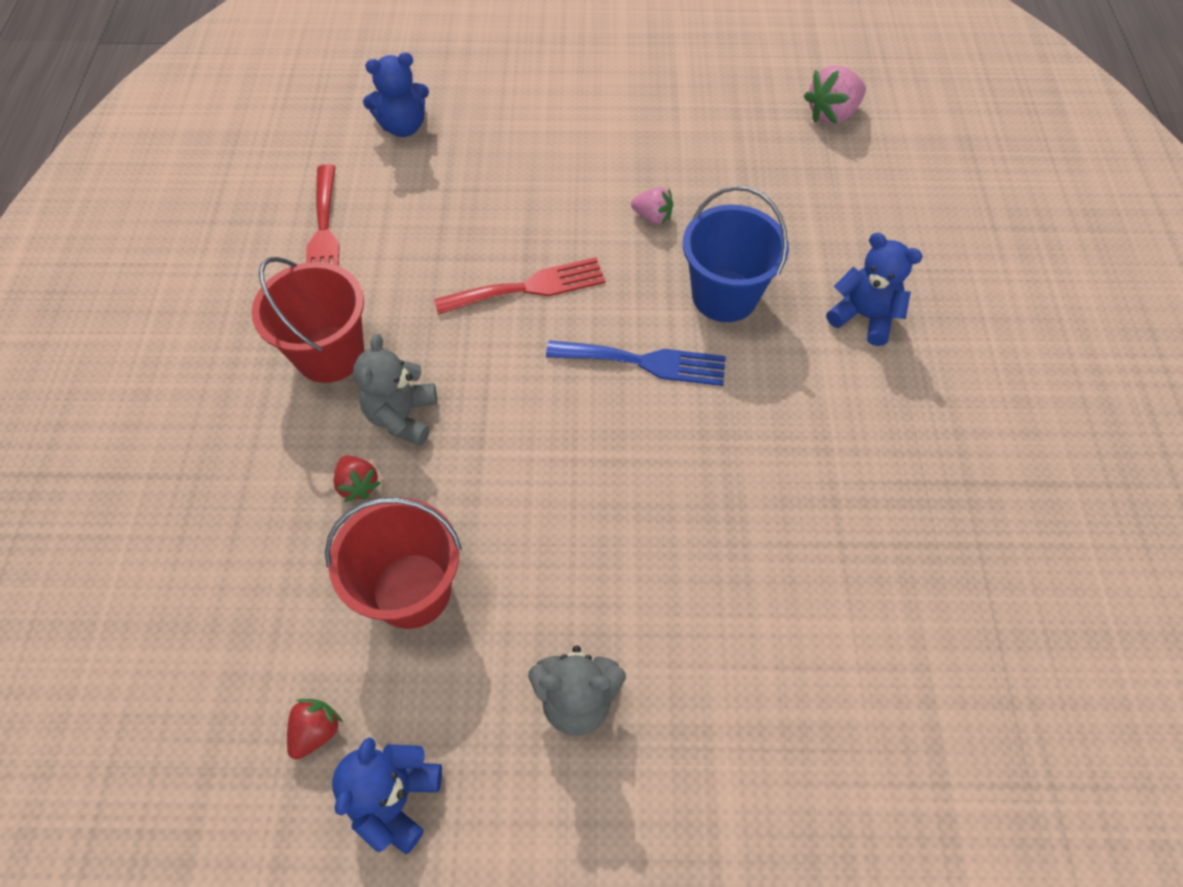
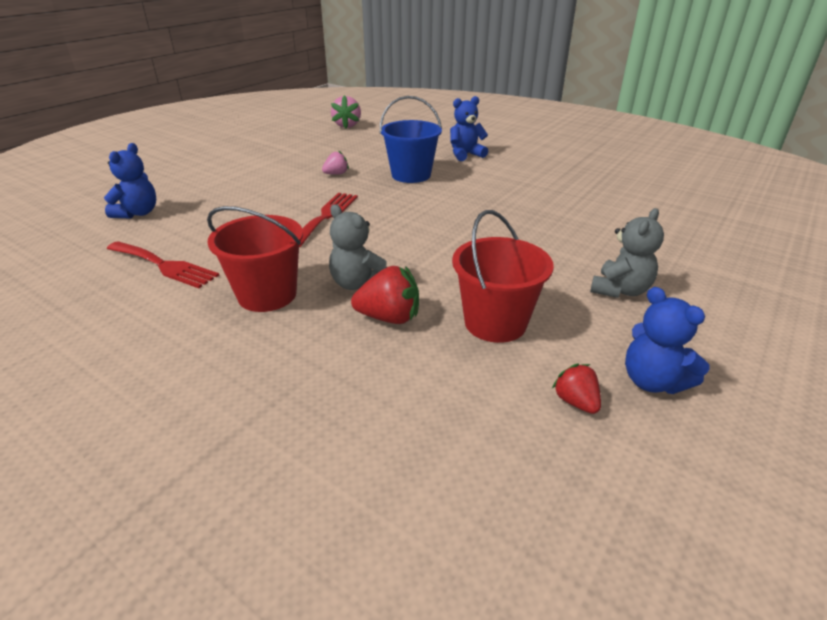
camera: 55 degrees left, 25 degrees down
(358, 485) = (389, 317): red strawberry -> red strawberry, size x1.62
(645, 362) = (423, 204): blue fork -> none

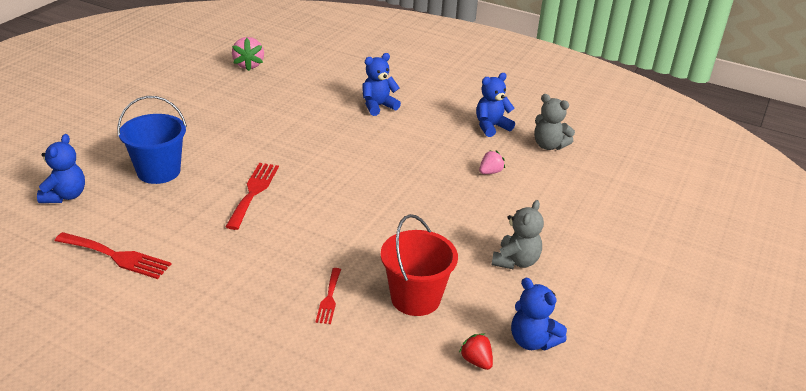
camera: 10 degrees left, 0 degrees up
(267, 295) = (220, 282): red bucket -> none
(336, 174) = (251, 137): pink strawberry -> pink strawberry (490, 172)
(358, 284) = (297, 266): grey teddy bear -> grey teddy bear (549, 145)
(389, 317) = (329, 298): red strawberry -> red fork
(411, 175) = (326, 136): blue bucket -> blue bucket (158, 171)
(582, 172) = (491, 127): none -> blue teddy bear

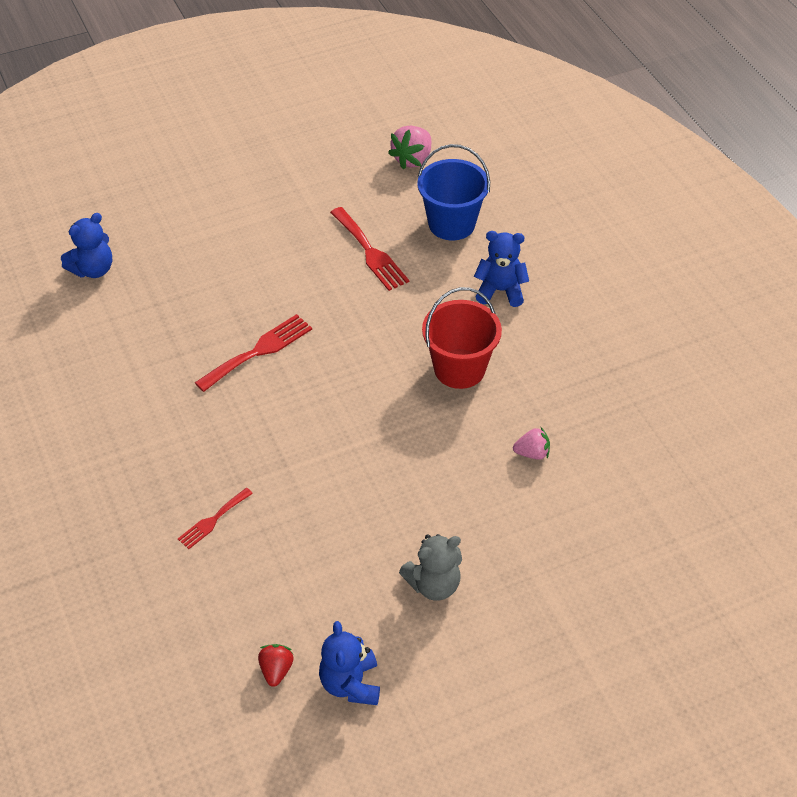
camera: 40 degrees right, 15 degrees up
(116, 256) = (79, 367): red fork -> red fork (370, 252)
(158, 171) = (195, 278): blue bucket -> blue bucket (451, 224)
(415, 298) = (290, 567): red bucket -> red bucket (459, 369)
(491, 127) = (605, 387): blue teddy bear -> none
(549, 145) = (647, 451): grey teddy bear -> none

